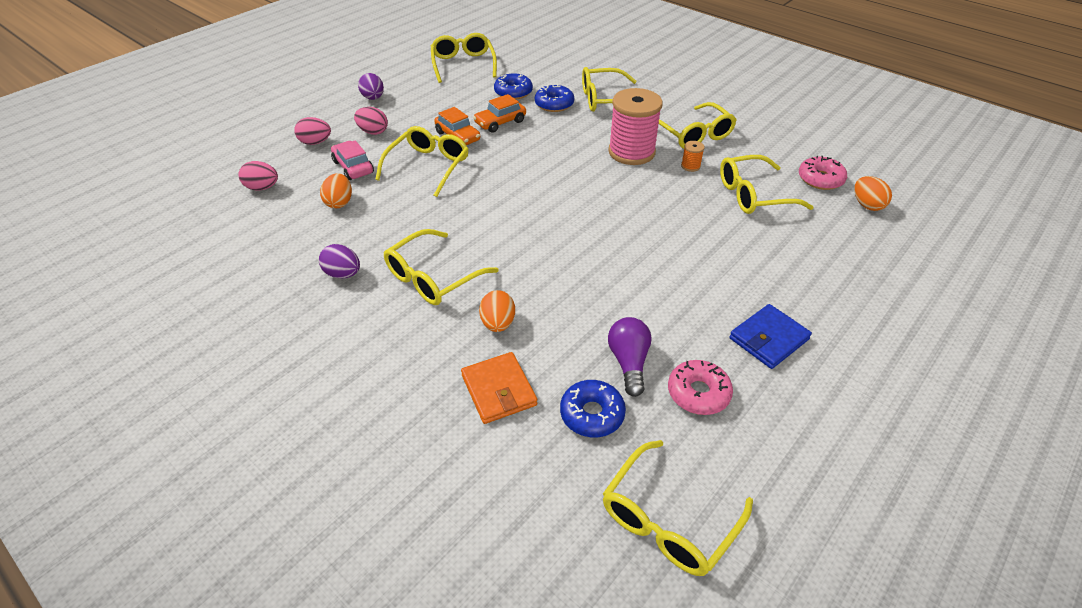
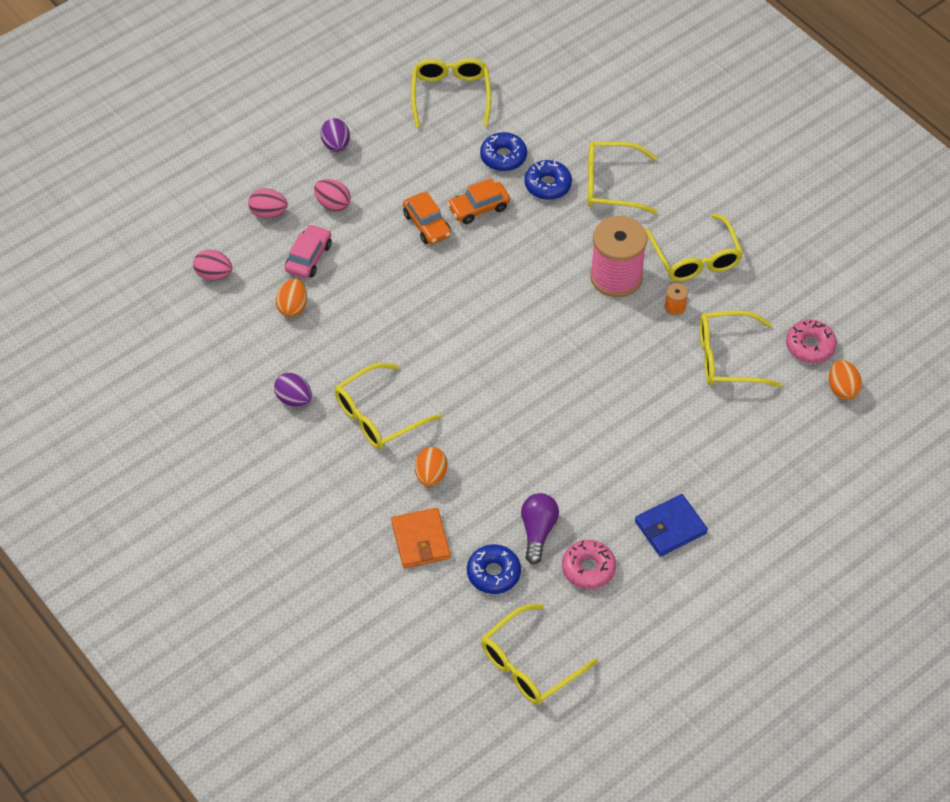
camera: 10 degrees right, 10 degrees up
(353, 167) = (308, 257): pink car -> pink car turned 45 degrees clockwise
(428, 166) = (389, 267): yellow glasses -> none

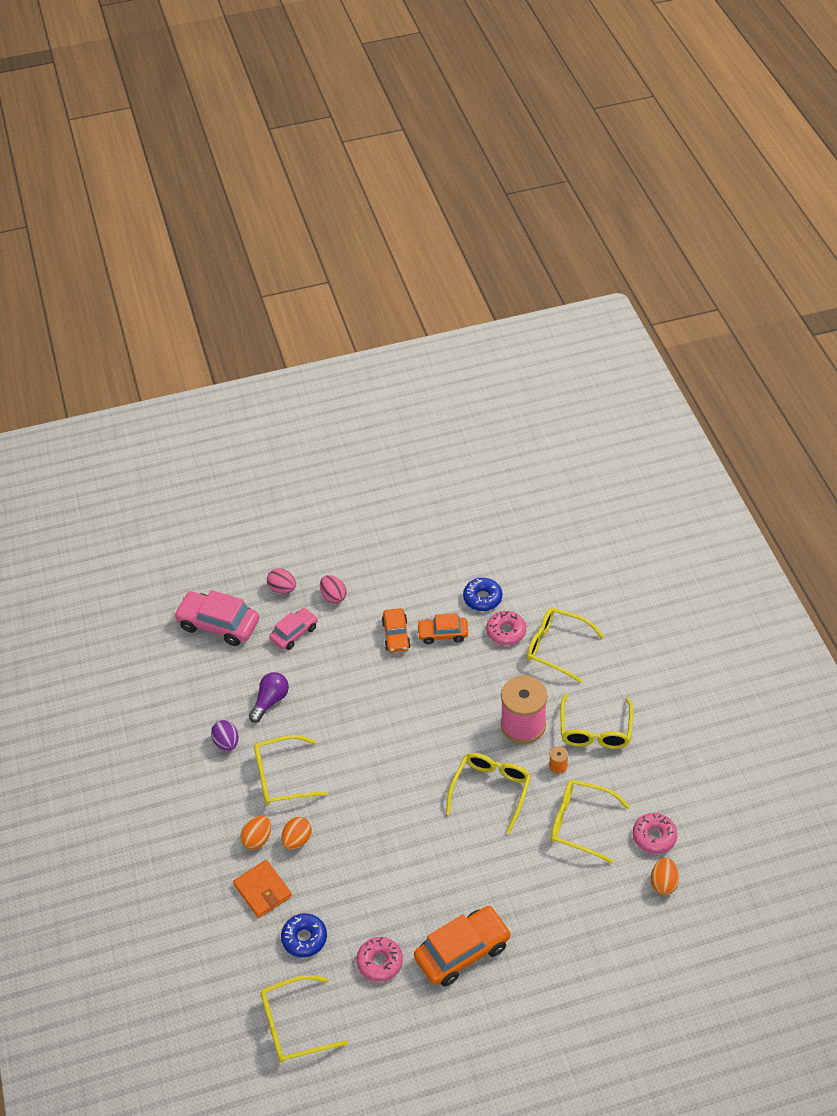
camera: 25 degrees right, 5 degrees down
(214, 275) = (218, 624): pink egg -> pink car
(293, 307) = (263, 669): orange egg -> orange egg (257, 839)
(336, 145) = (359, 550): purple egg -> none
(420, 540) = (263, 890): orange wallet -> orange wallet turned 45 degrees counterclockwise
(451, 95) = (466, 536): yellow glasses -> yellow glasses (491, 790)
(538, 531) = (356, 916): purple light bulb -> purple light bulb (270, 701)
(547, 185) = (506, 632): blue donut -> pink donut
(670, 527) = (462, 951): blue wallet -> orange car

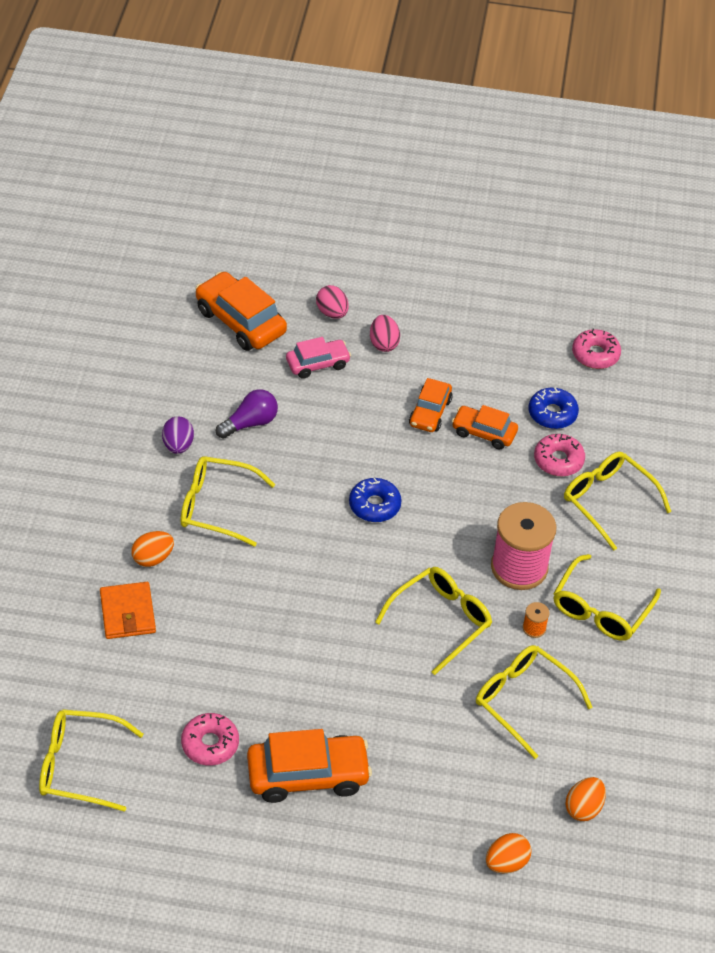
camera: 20 degrees right, 0 degrees up
(218, 624) = (240, 321): pink car -> orange car
(297, 840) = (195, 578): orange egg -> orange egg (506, 862)
(304, 938) = (143, 682): blue donut -> blue donut (374, 505)
(654, 837) = (602, 753): pink donut -> pink donut (595, 354)

